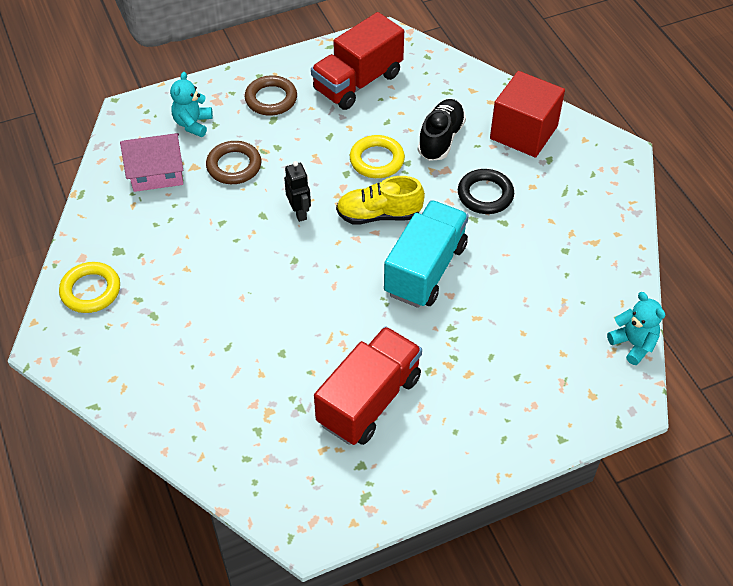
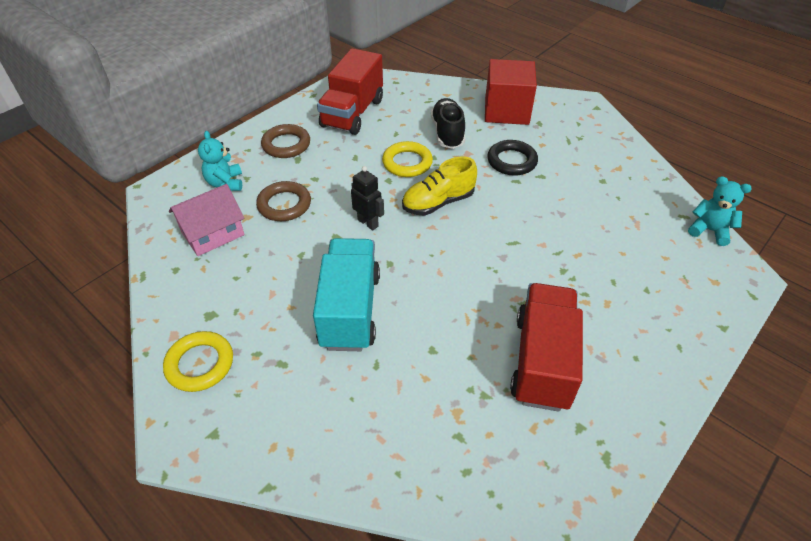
camera: 25 degrees left, 5 degrees down
(425, 269) = (507, 231): turquoise truck -> turquoise truck (350, 310)

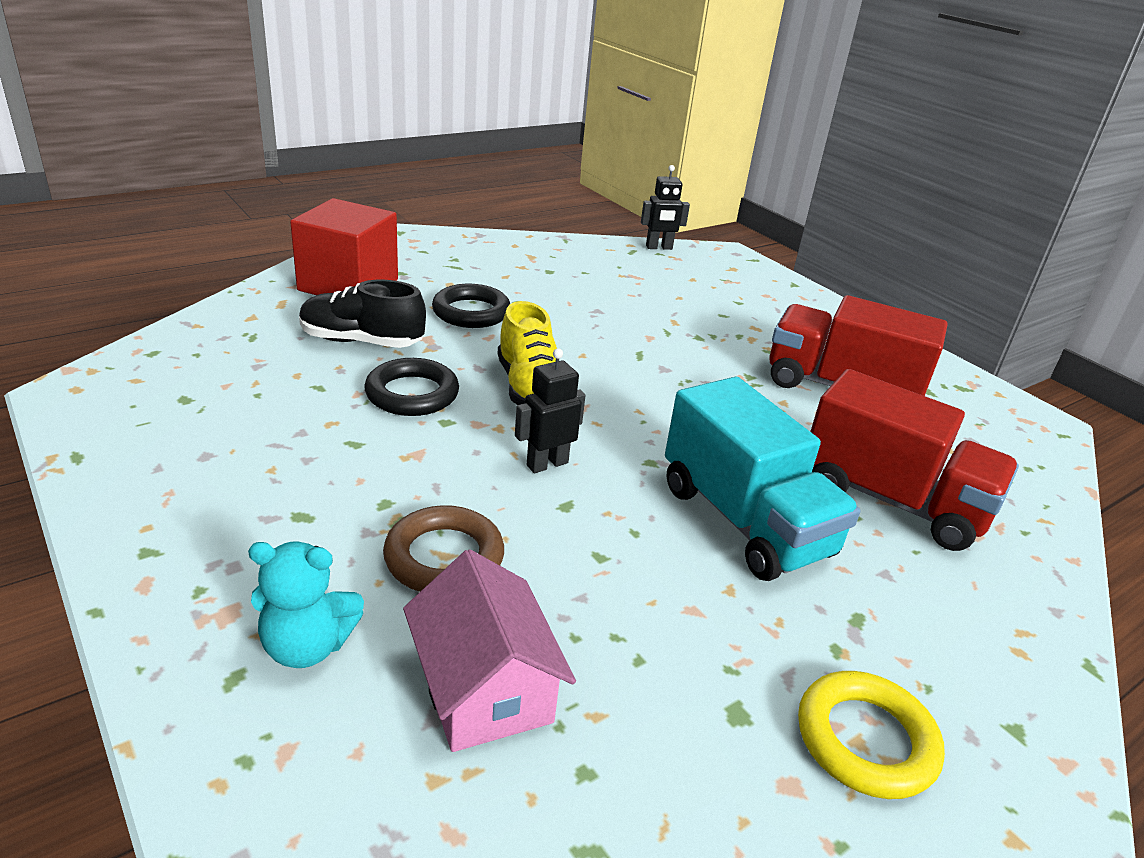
camera: 80 degrees left, 15 degrees down
(286, 145) = (235, 524): brown ring -> none
(350, 310) = (744, 521): turquoise truck -> turquoise truck turned 135 degrees counterclockwise
(352, 113) = (205, 419): red truck -> red truck (892, 500)
(407, 163) = (412, 394): yellow ring -> black ring
(709, 230) = (659, 247): turquoise teddy bear -> black robot

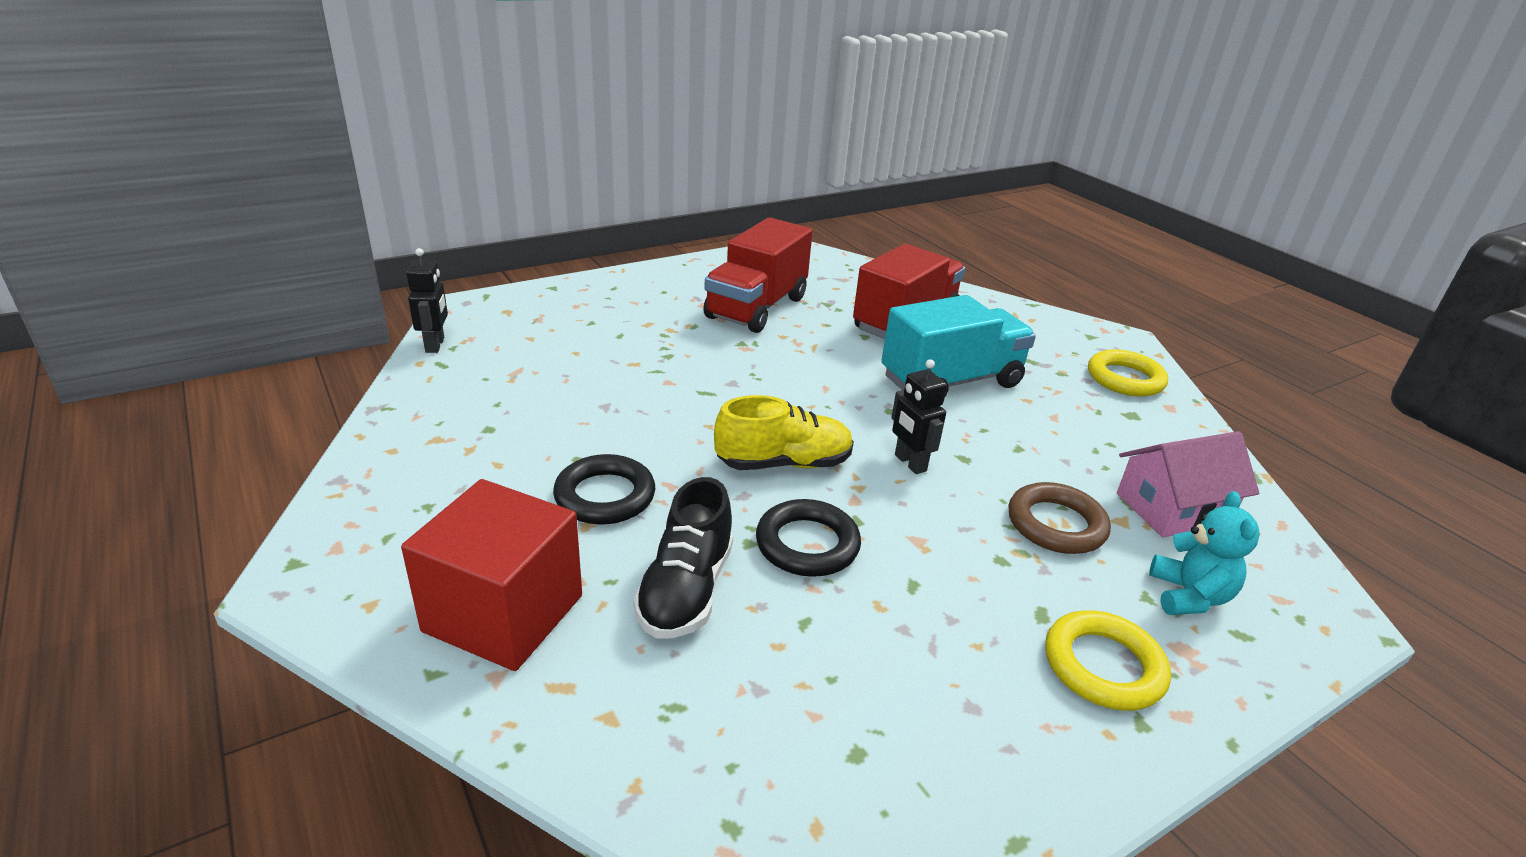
camera: 85 degrees left, 0 degrees up
(223, 543) = (1103, 666): none -> yellow ring

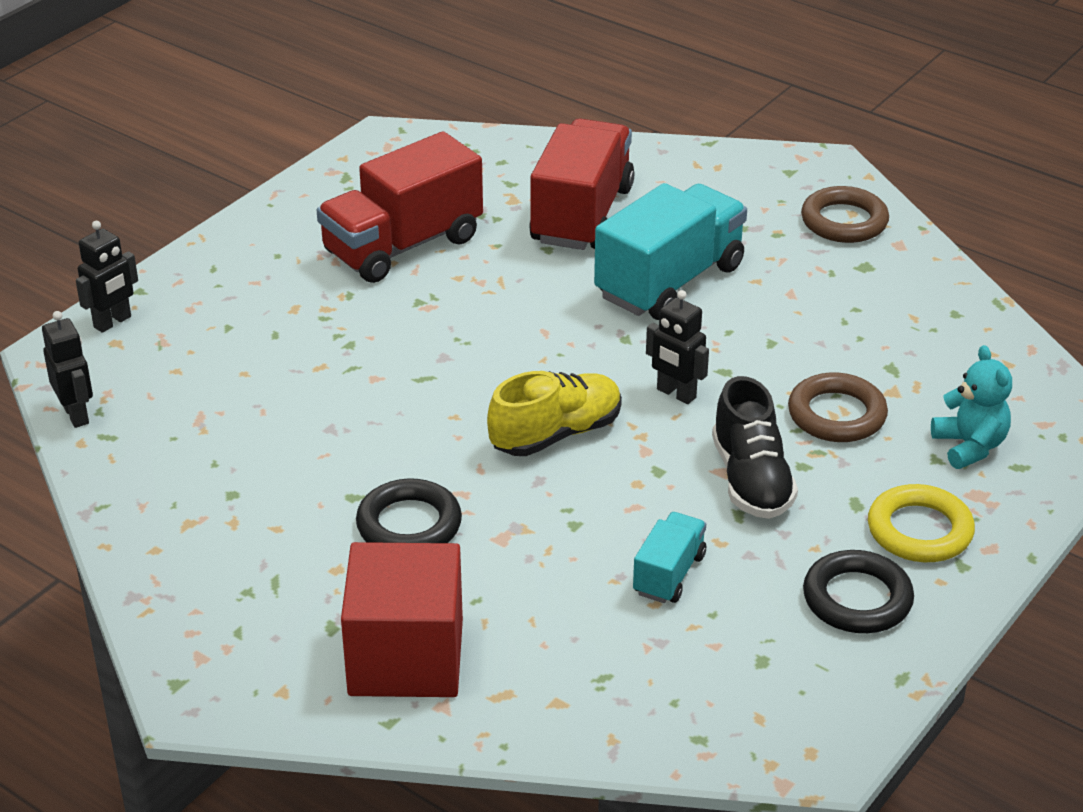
camera: 20 degrees left, 5 degrees up
(517, 299) = (113, 322): none -> black robot
(686, 590) = (548, 585): black shoe -> black shoe (751, 480)
(756, 308) = (402, 246): red truck -> red truck turned 45 degrees clockwise
(807, 544) = (627, 508): black ring -> black ring (857, 599)
(810, 620) = (669, 574): none -> turquoise truck
(1125, 379) = (844, 221): yellow ring -> brown ring
(1172, 508) = (933, 363): pink house -> none

